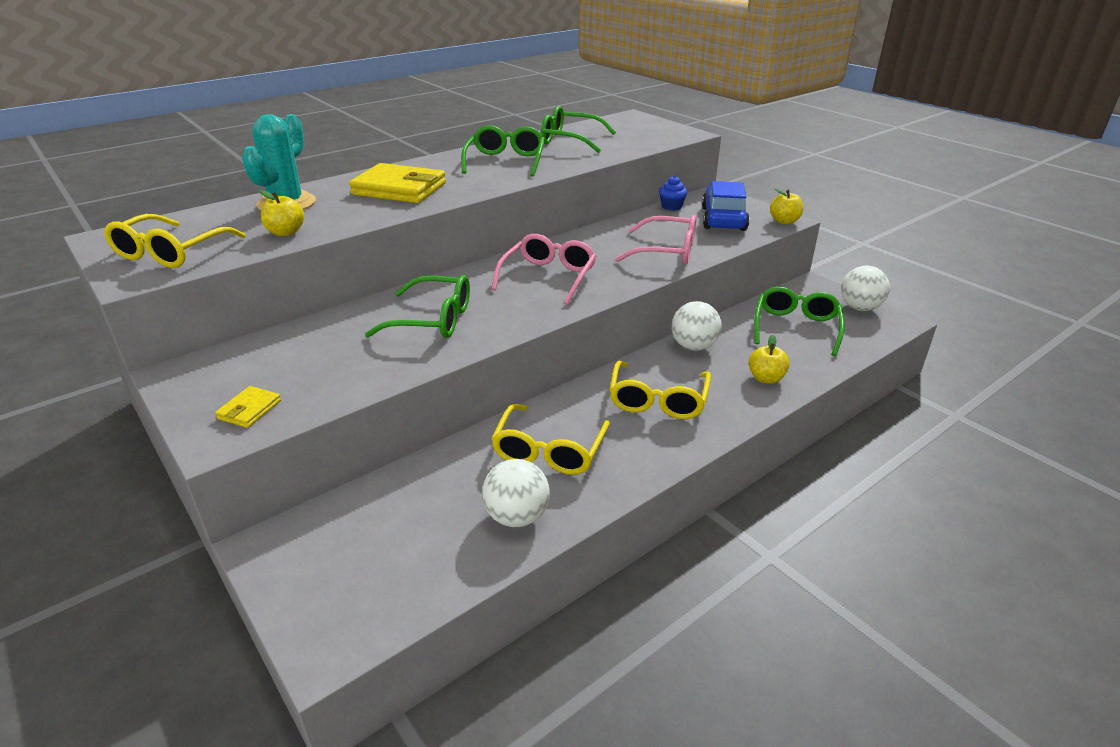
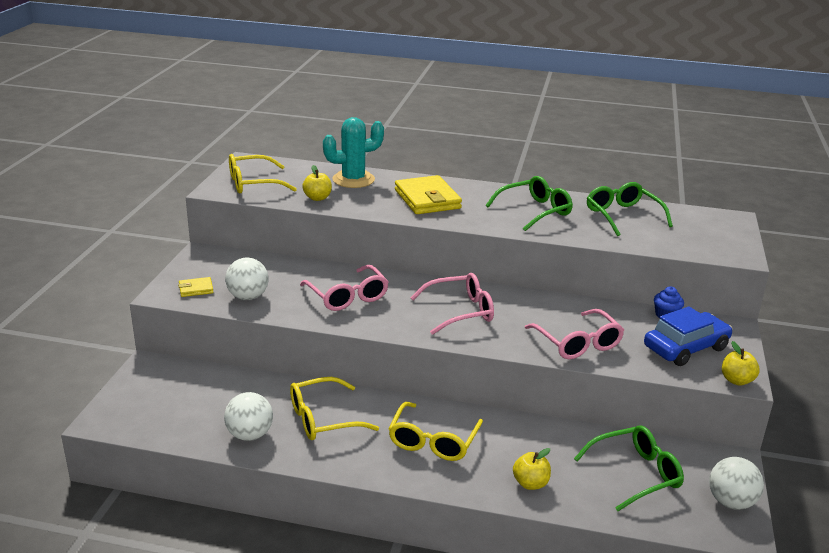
camera: 50 degrees right, 5 degrees down
(432, 320) = (347, 296): green glasses -> pink glasses
(658, 400) = (433, 441): yellow glasses -> yellow glasses turned 45 degrees counterclockwise
(693, 346) = (527, 430): white ball -> white ball (248, 297)

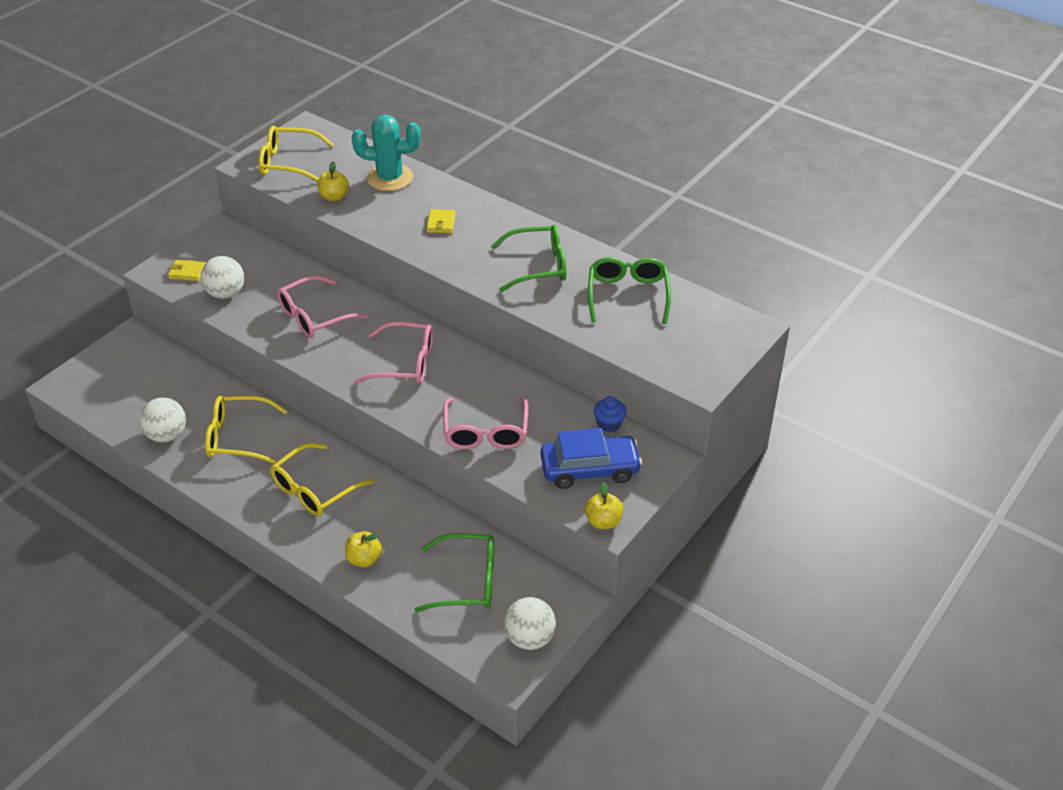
camera: 25 degrees right, 15 degrees up
(347, 296) = (314, 316): pink glasses -> pink glasses turned 60 degrees clockwise
(427, 199) = (441, 223): yellow wallet -> yellow wallet, size x0.47

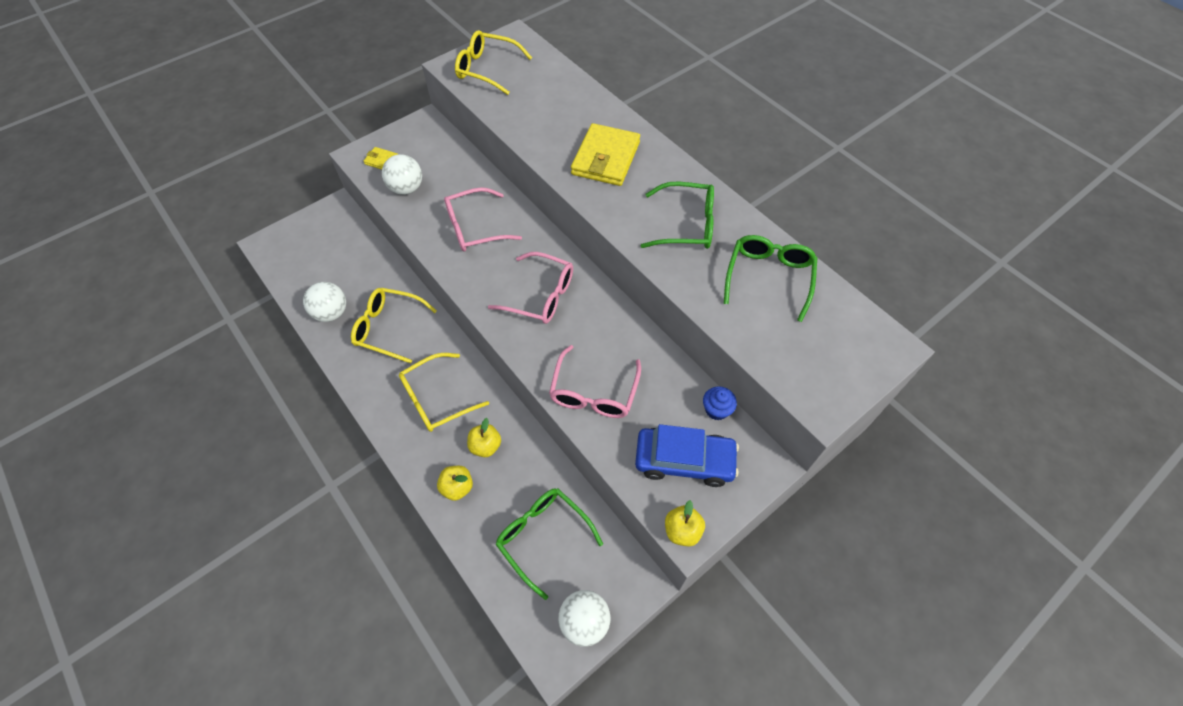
camera: 15 degrees right, 15 degrees up
(334, 197) = (516, 112): yellow apple -> yellow apple (486, 446)
(390, 178) = (572, 101): turquoise cactus -> none
(441, 223) = (605, 158): yellow wallet -> yellow wallet, size x2.12
(467, 581) = (543, 537): green glasses -> green glasses turned 150 degrees counterclockwise

